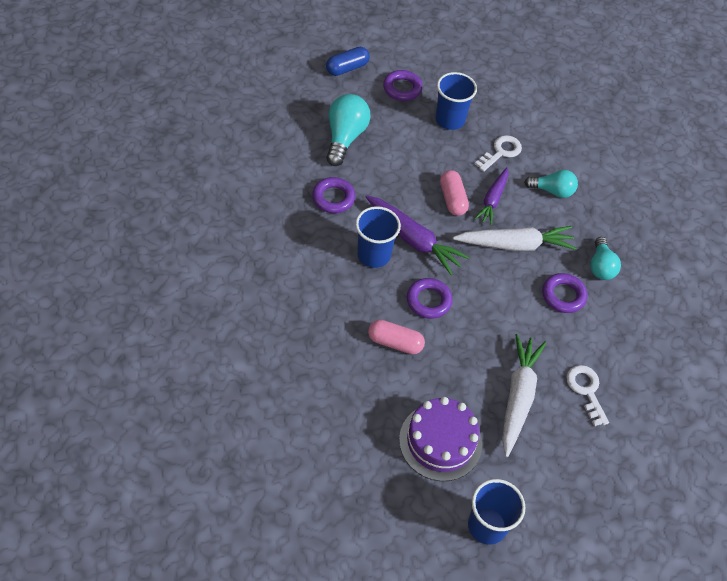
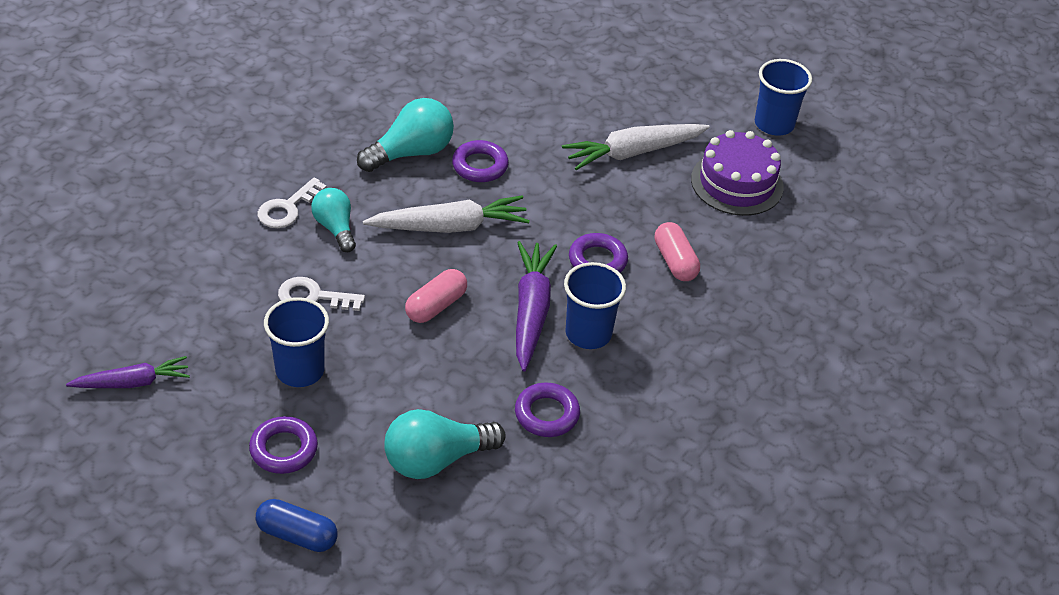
camera: 125 degrees left, 10 degrees down
(492, 200) = (401, 271): purple carrot -> purple carrot (132, 382)
(515, 245) = (450, 226): white carrot -> white carrot turned 120 degrees clockwise
(586, 390) = (575, 113): white key -> white key (287, 208)
(600, 266) = (411, 153): turquoise light bulb -> turquoise light bulb, size x1.52

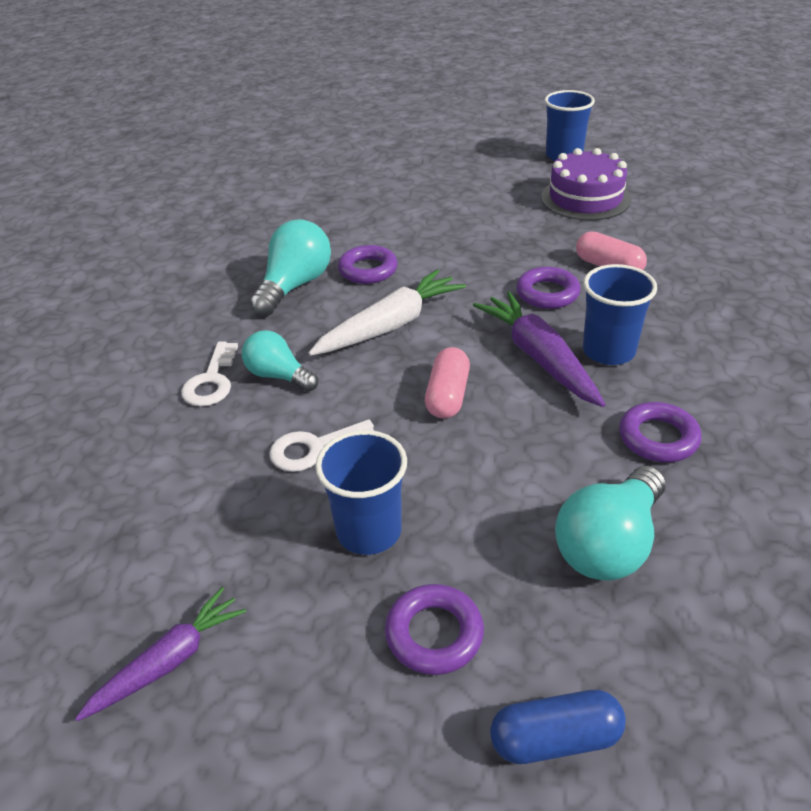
camera: 25 degrees left, 5 degrees down
(633, 152) = (484, 211): white carrot -> none

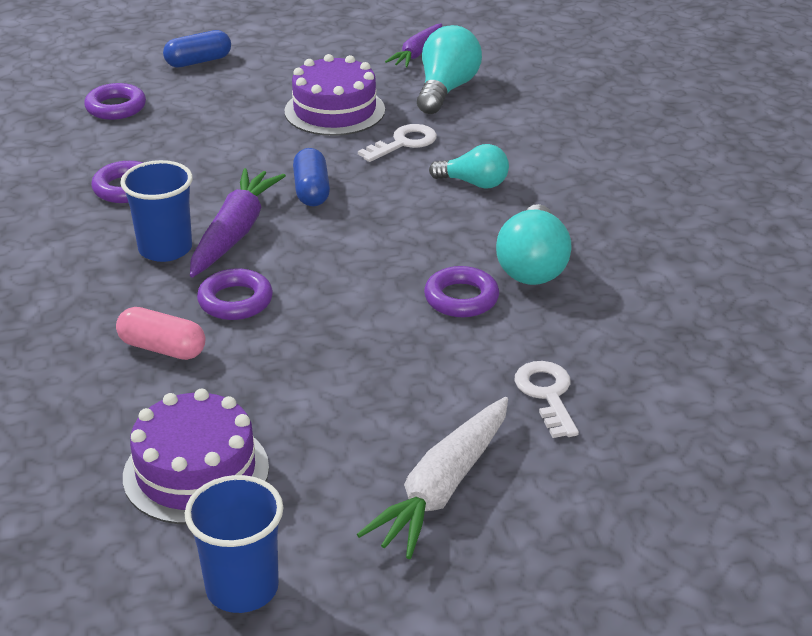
camera: 160 degrees right, 5 degrees down
(212, 381) = (530, 171): white key -> white key (547, 394)
(369, 531) = (334, 110): blue cup -> purple cake
(390, 325) = (397, 240): white carrot -> white carrot (443, 488)
(434, 634) = (273, 80): purple ring -> purple ring (116, 107)
(447, 396) = (311, 191): pink capsule -> blue capsule
(539, 357) = (234, 233): purple carrot -> purple carrot turned 120 degrees counterclockwise
(609, 544) = (168, 127): turquoise light bulb -> turquoise light bulb (446, 90)

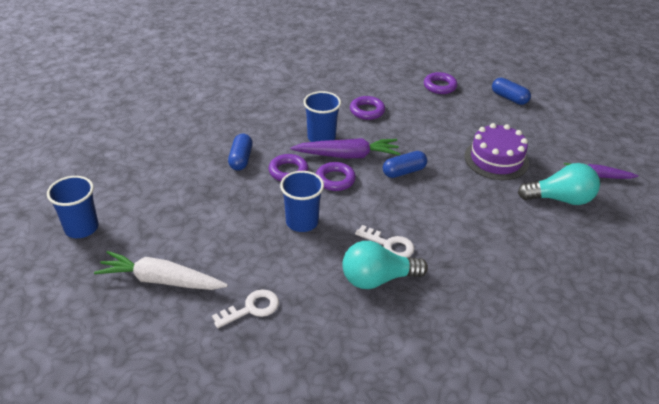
camera: 70 degrees right, 5 degrees up
(162, 348) = (241, 159): pink capsule -> blue capsule
(196, 472) = (155, 194): purple cake -> none
(375, 310) = (302, 222): none -> blue cup
(403, 143) = (480, 195): white key -> white key (389, 245)
(461, 298) = (329, 254): purple ring -> purple ring (335, 180)
(474, 183) = (455, 235): turquoise light bulb -> none

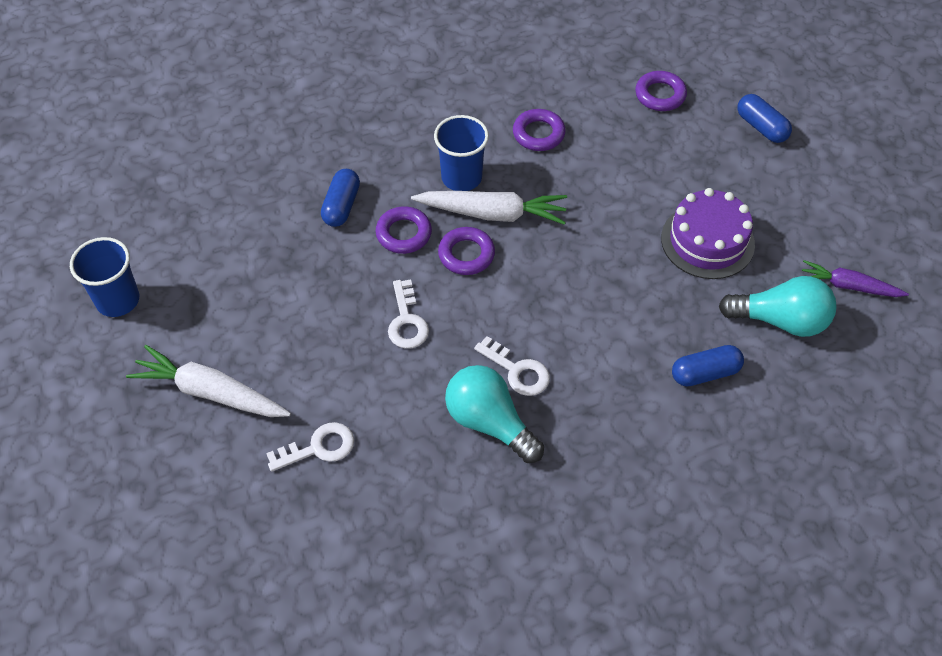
camera: 10 degrees right, 15 degrees up
(302, 222) = (407, 321): blue cup -> white key
(347, 155) = (492, 213): purple carrot -> white carrot
(377, 279) = (489, 423): turquoise light bulb -> turquoise light bulb turned 45 degrees clockwise
(404, 172) = (567, 250): blue capsule -> blue capsule (705, 373)

